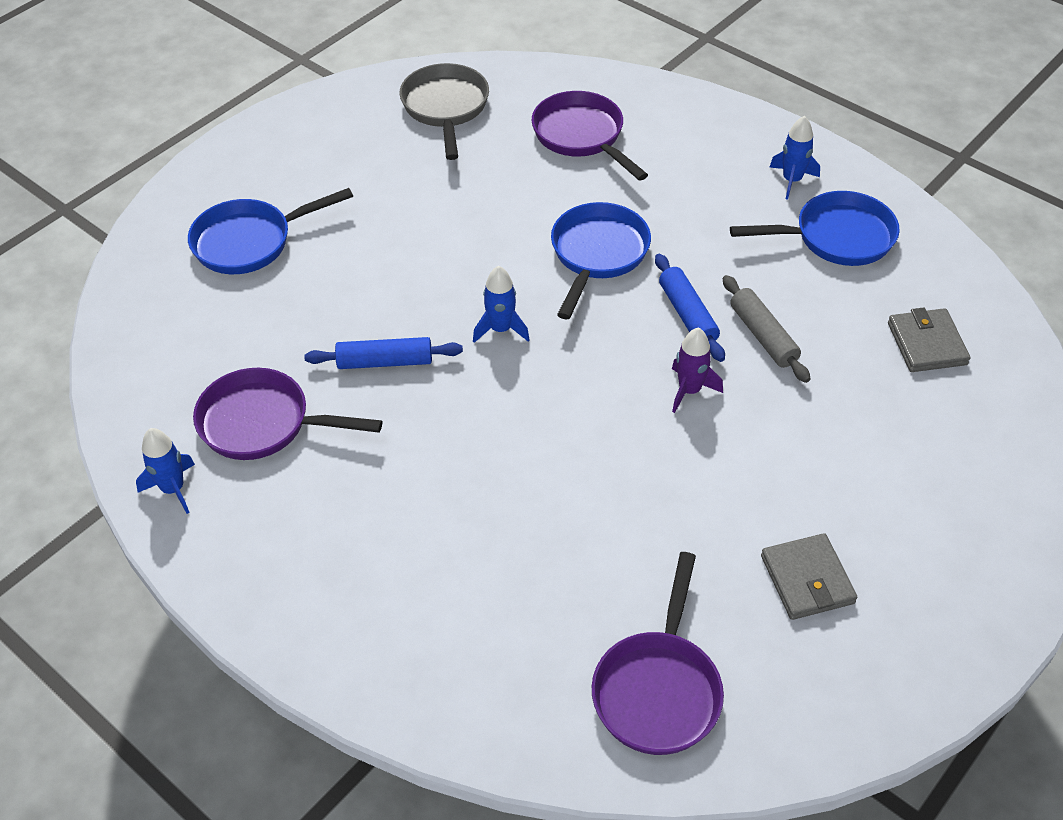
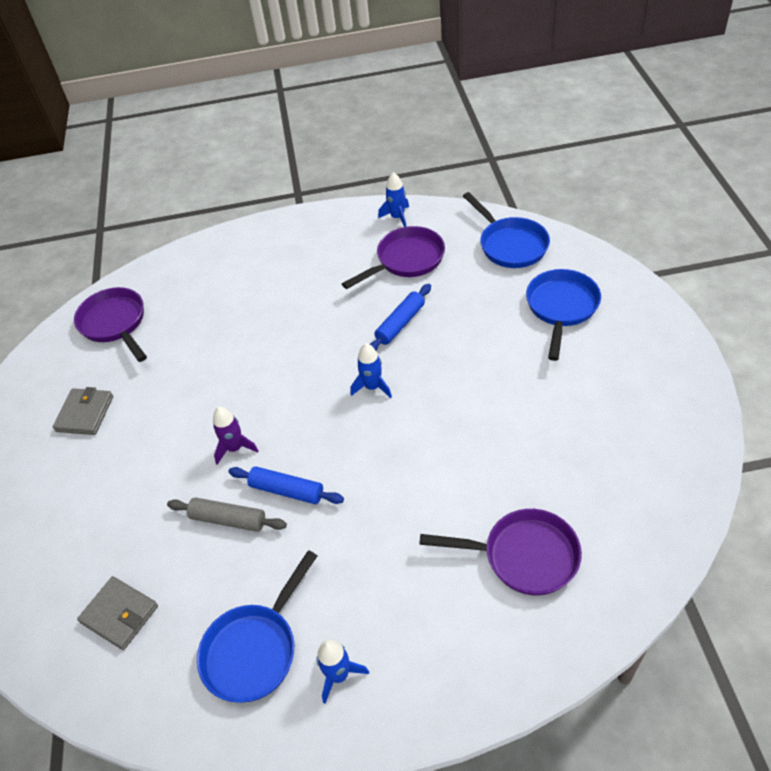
camera: 135 degrees right, 0 degrees up
(445, 108) = (634, 483): grey pan -> none
(597, 255) = (386, 477): blue pan -> blue pan (510, 245)
(807, 580) = (85, 414): grey wallet -> grey wallet turned 75 degrees clockwise

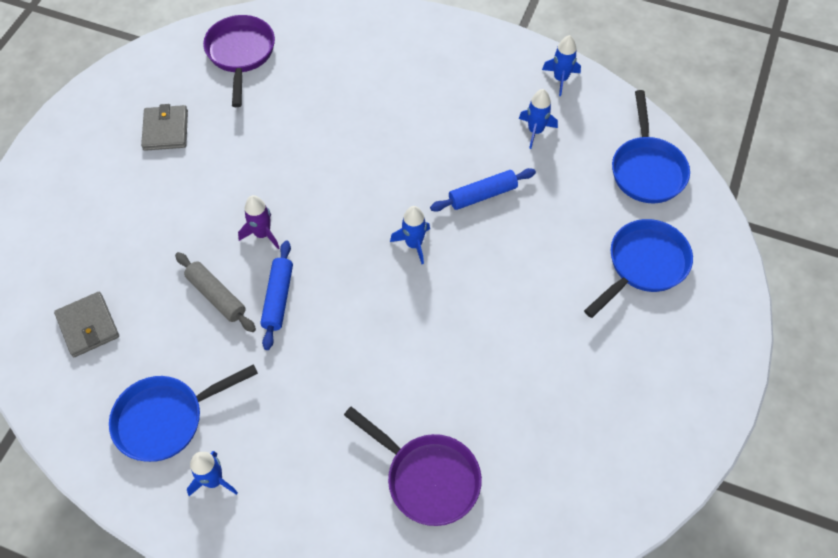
camera: 25 degrees right, 10 degrees up
(85, 414) = (166, 130): grey wallet -> grey wallet turned 45 degrees counterclockwise
(287, 490) = (278, 298): blue rolling pin -> blue rolling pin turned 45 degrees clockwise
(406, 260) = (535, 131): purple pan -> blue rocket

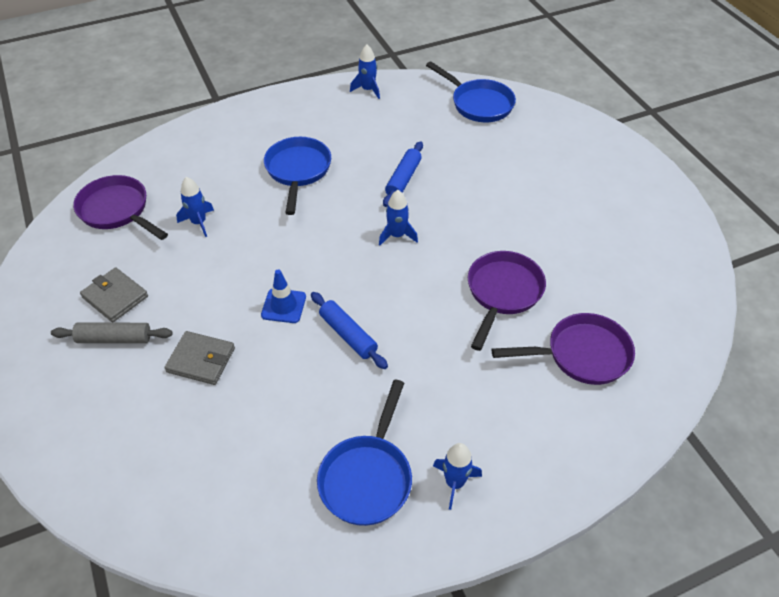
camera: 45 degrees left, 10 degrees down
(88, 326) = (220, 472): grey wallet -> grey wallet (201, 360)
(216, 296) = (300, 369): grey rolling pin -> grey rolling pin (114, 339)
(262, 234) = (283, 306): purple rocket -> blue traffic cone
(433, 369) = (502, 293): none -> purple pan
(535, 131) = (389, 125): blue rocket -> blue rocket (199, 223)
(643, 265) = (541, 151): blue pan -> blue pan (298, 171)

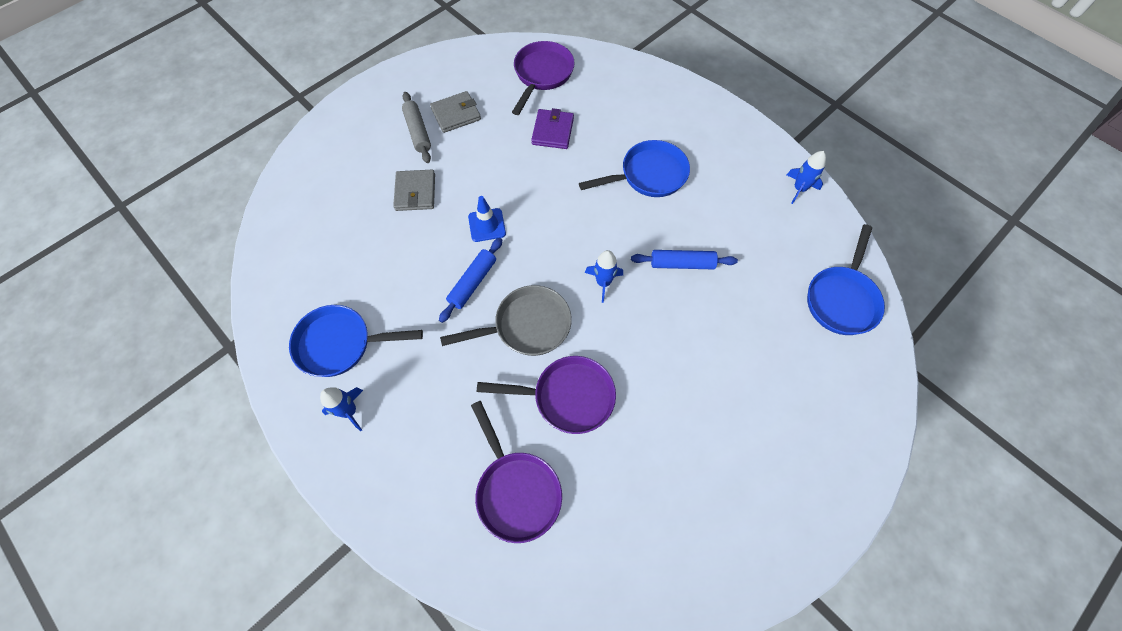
camera: 70 degrees right, 15 degrees up
(115, 297) = (456, 114): grey wallet -> grey wallet turned 45 degrees clockwise
(199, 223) = (553, 131): blue rocket -> purple wallet
(417, 304) = (526, 326): none -> grey pan

